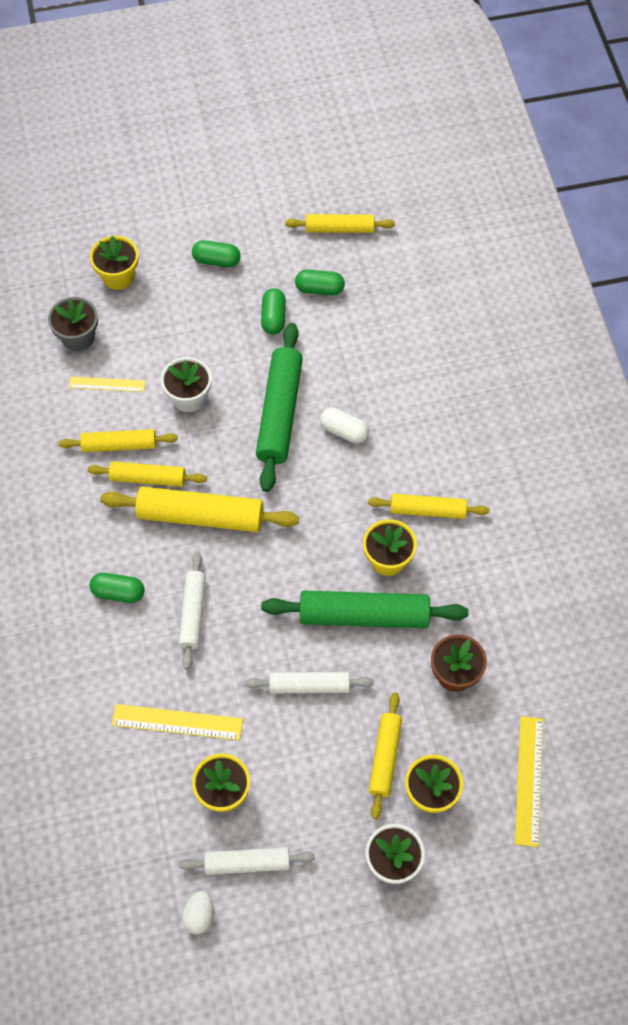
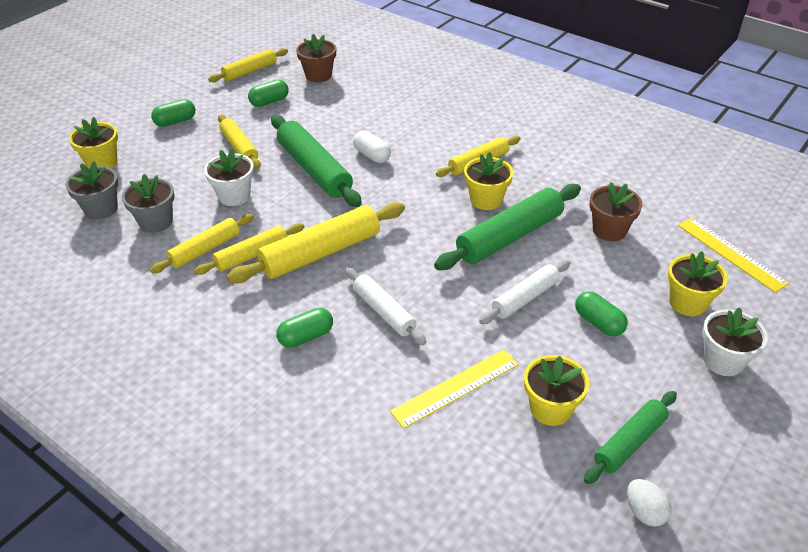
camera: 40 degrees left, 20 degrees down
(107, 384) = (156, 222): yellow ruler -> grey flower pot
(247, 863) = (630, 442): white rolling pin -> green rolling pin
(273, 317) = (252, 128): green capsule -> green capsule (598, 323)
(344, 431) = (372, 155): white capsule -> white capsule turned 60 degrees clockwise
(384, 757) = (630, 303): yellow rolling pin -> yellow rolling pin (239, 147)
(398, 280) = (318, 75): none -> brown flower pot

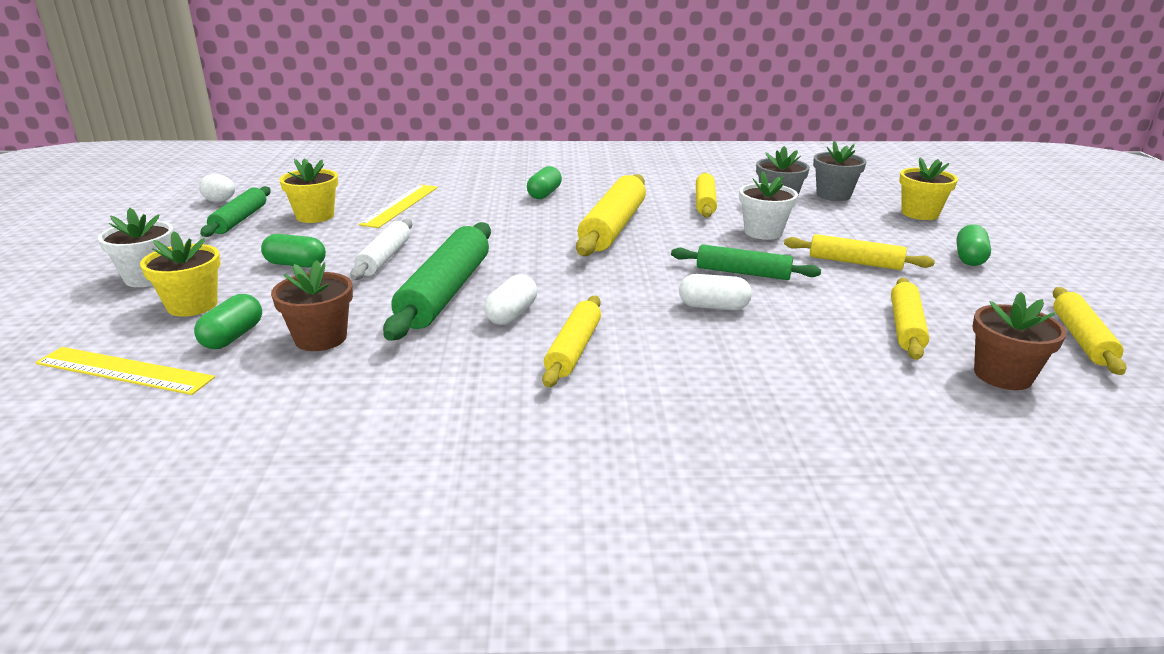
camera: 140 degrees right, 15 degrees down
(252, 255) = (664, 210): yellow rolling pin -> yellow rolling pin (905, 327)
(269, 101) = (953, 314): green capsule -> green capsule (233, 337)
(314, 169) = (743, 273): green rolling pin -> green rolling pin, size x0.61
(384, 312) = (505, 217): white rolling pin -> none
(486, 200) = (511, 314): yellow flower pot -> white capsule

